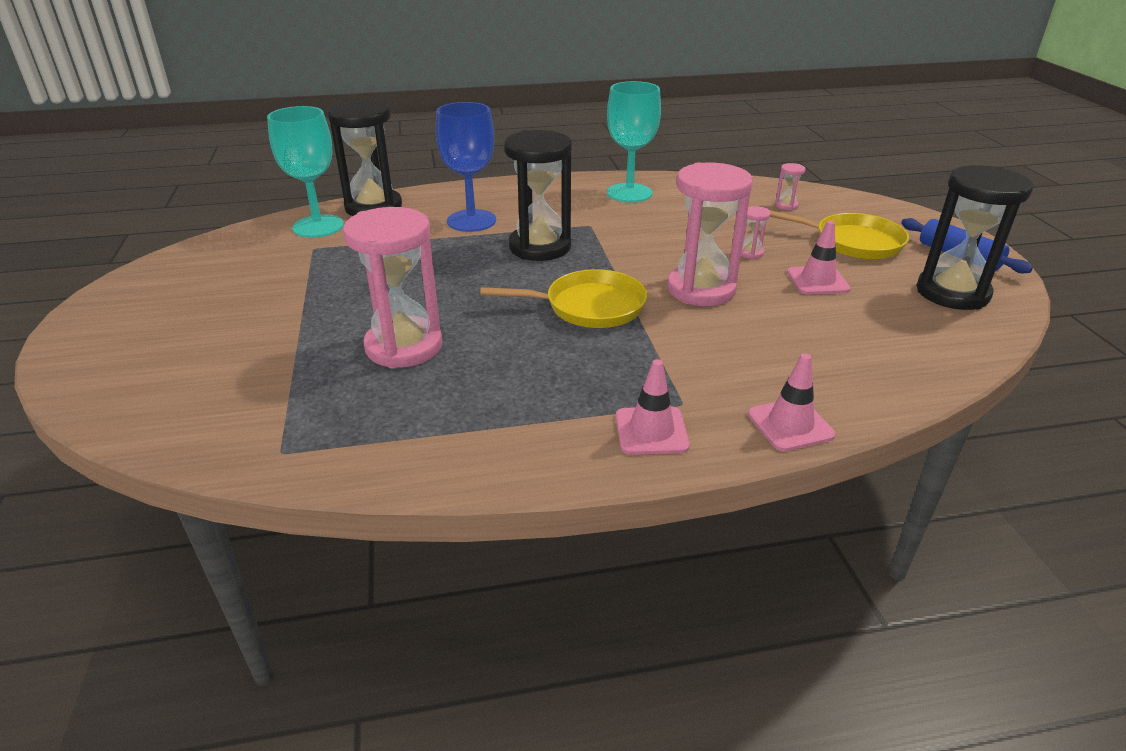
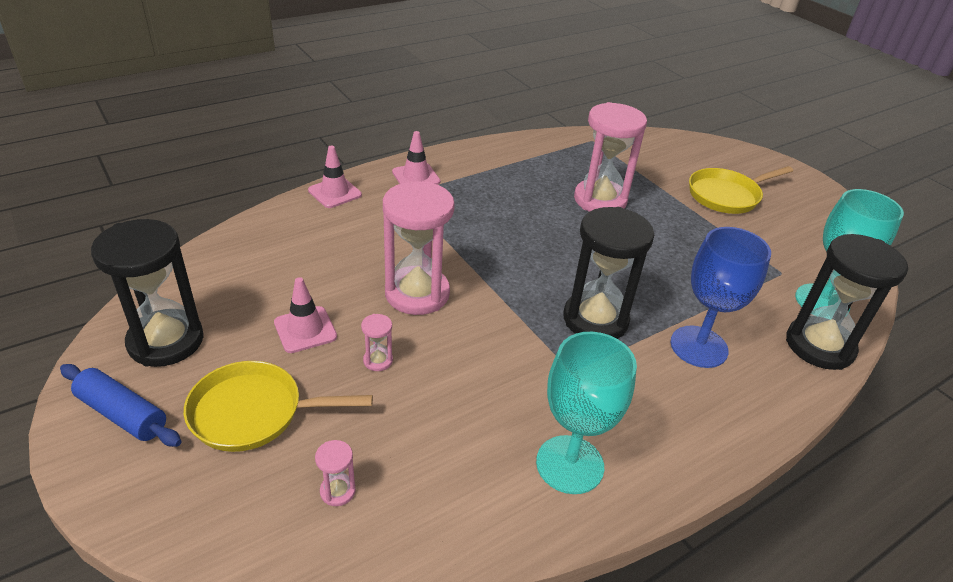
camera: 155 degrees right, 5 degrees up
(588, 307) = (503, 255): yellow pan -> yellow pan (727, 195)

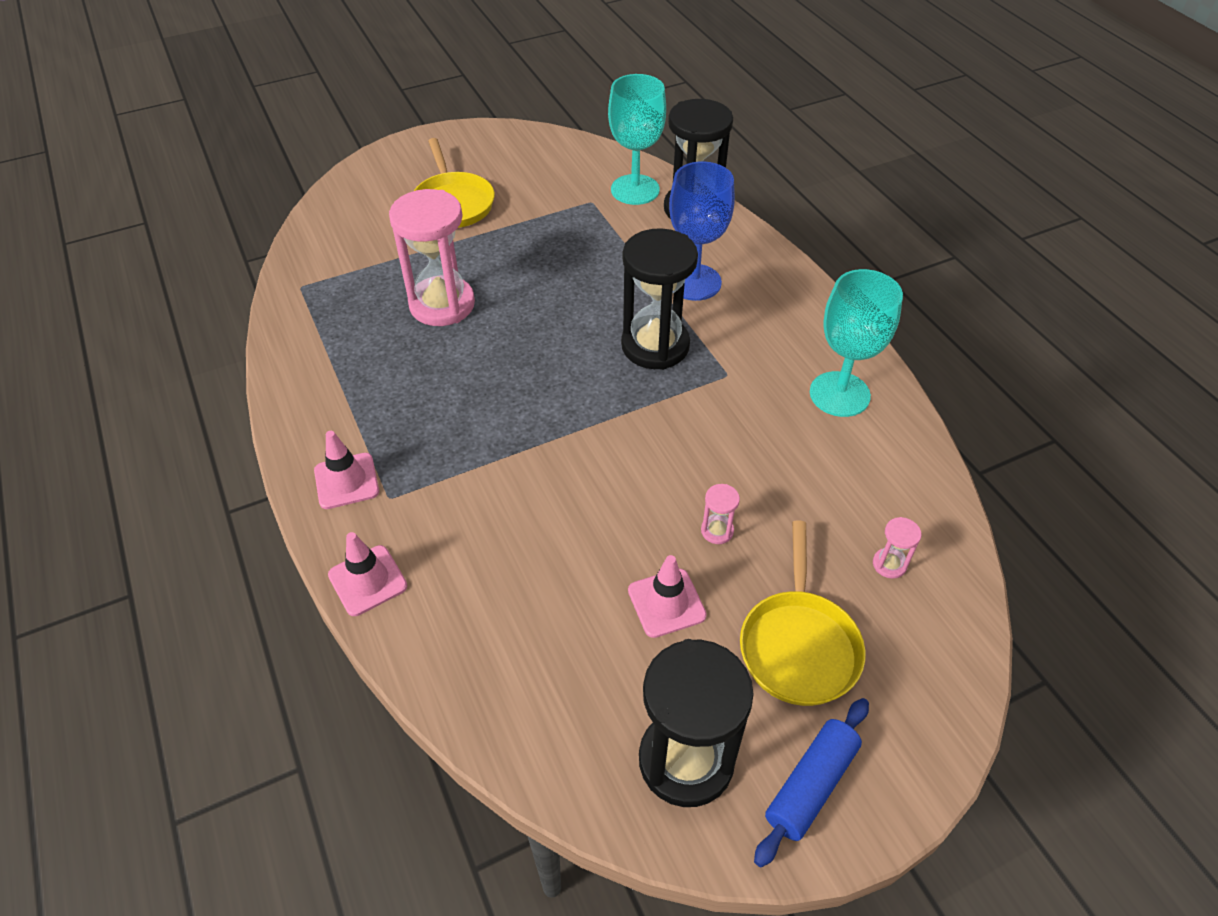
camera: 80 degrees left, 10 degrees up
(417, 294) = (606, 491): pink hourglass -> none

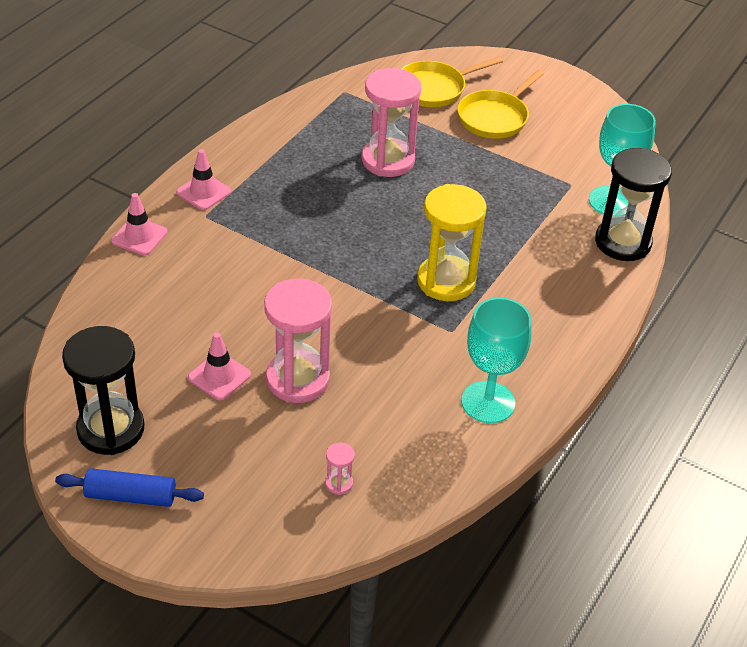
camera: 55 degrees right, 5 degrees down
(655, 346) = (446, 281): black hourglass -> yellow hourglass
(694, 282) = (535, 276): blue goblet -> none
(717, 531) = (298, 379): pink hourglass -> pink hourglass, size x2.45
(799, 645) = (233, 455): yellow pan -> yellow pan (435, 88)

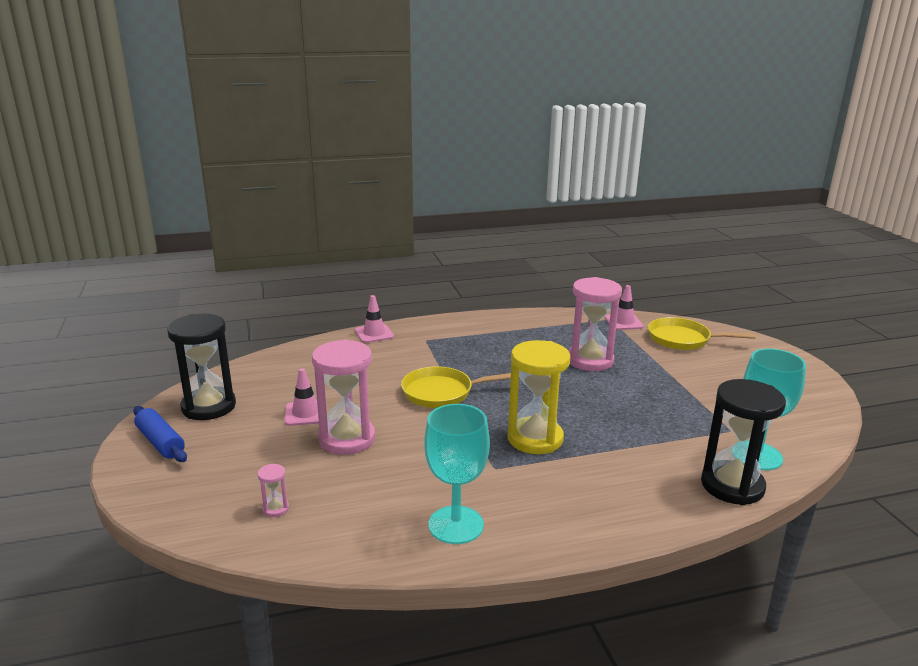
camera: 45 degrees right, 20 degrees down
(203, 192) = (443, 330): pink traffic cone -> pink traffic cone (623, 322)
(495, 117) = (713, 370): yellow pan -> yellow pan (442, 392)

